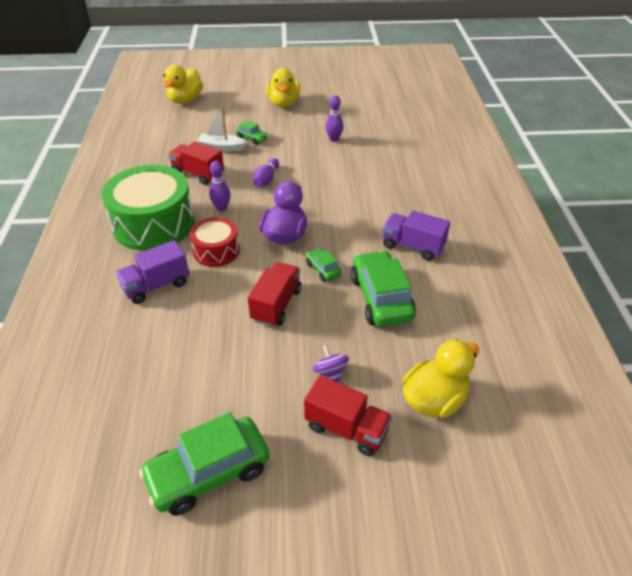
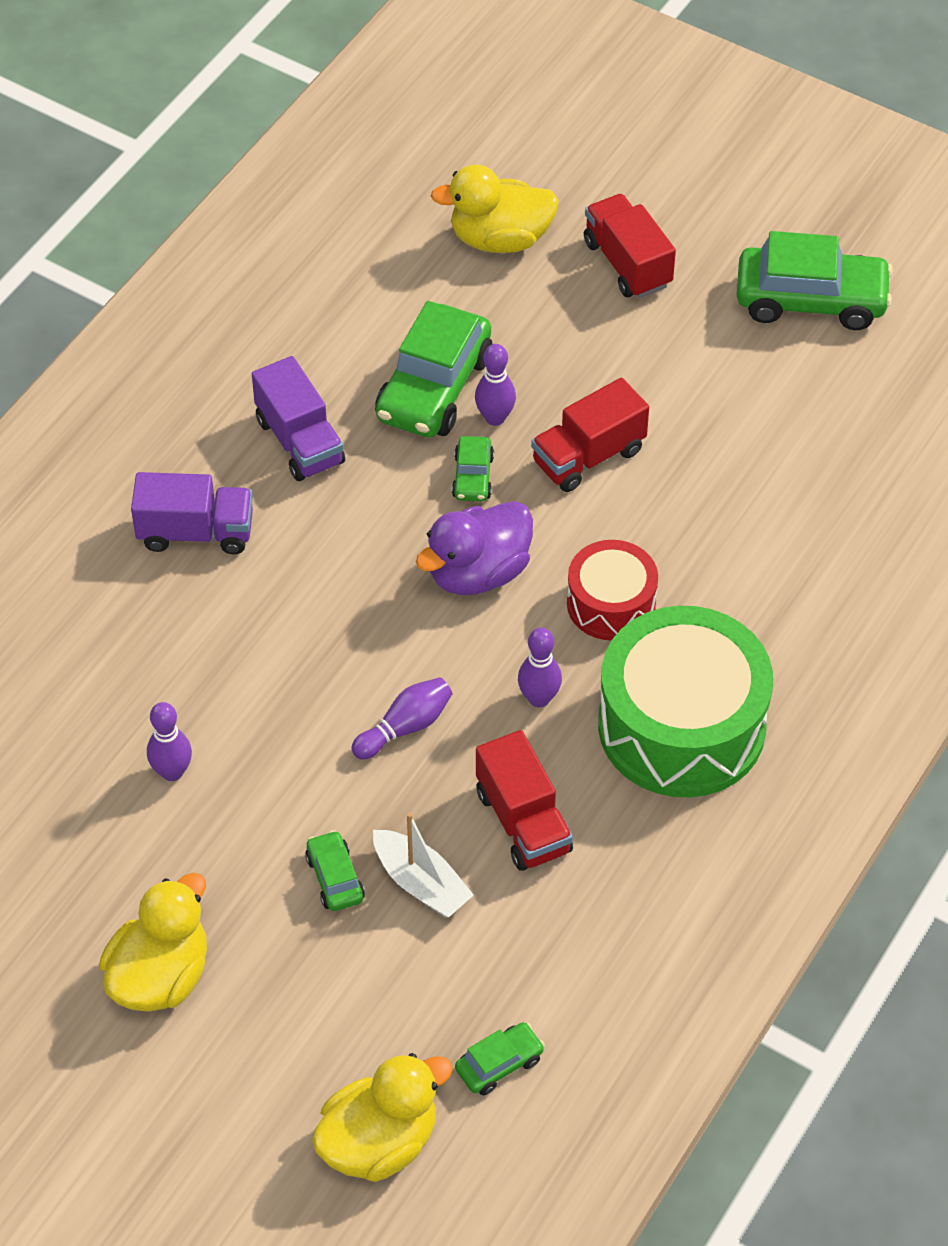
camera: 145 degrees left, 10 degrees up
(156, 286) = (744, 585): purple truck -> purple truck (196, 532)
(160, 124) = (499, 1064): none -> green car
(330, 372) = (592, 329): purple spinning top -> none
(338, 299) = (495, 418): none -> purple bowling pin

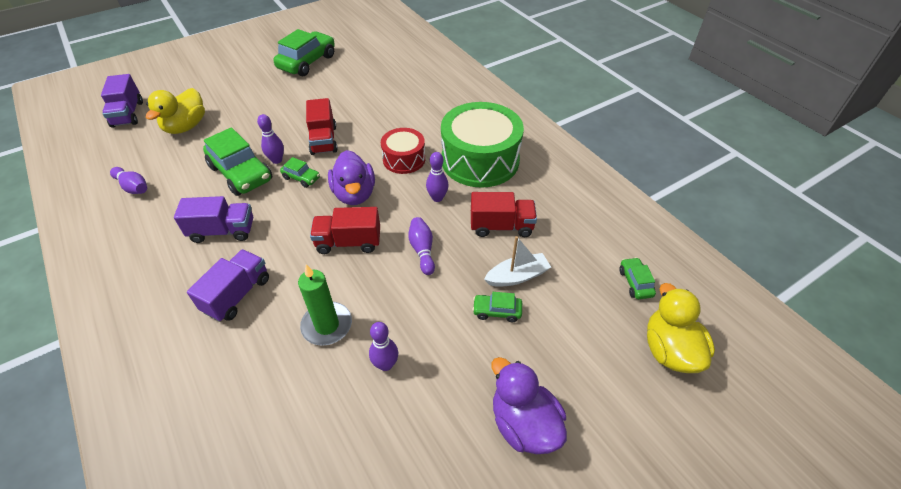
camera: 65 degrees left, 5 degrees down
(160, 976) = (524, 424): yellow duck -> purple duck
(200, 669) = (327, 325): none -> green candle
(322, 269) = (133, 187): none -> purple bowling pin
(481, 138) = (128, 114): none -> purple truck
(627, 263) = (240, 98): red truck -> red truck (348, 242)

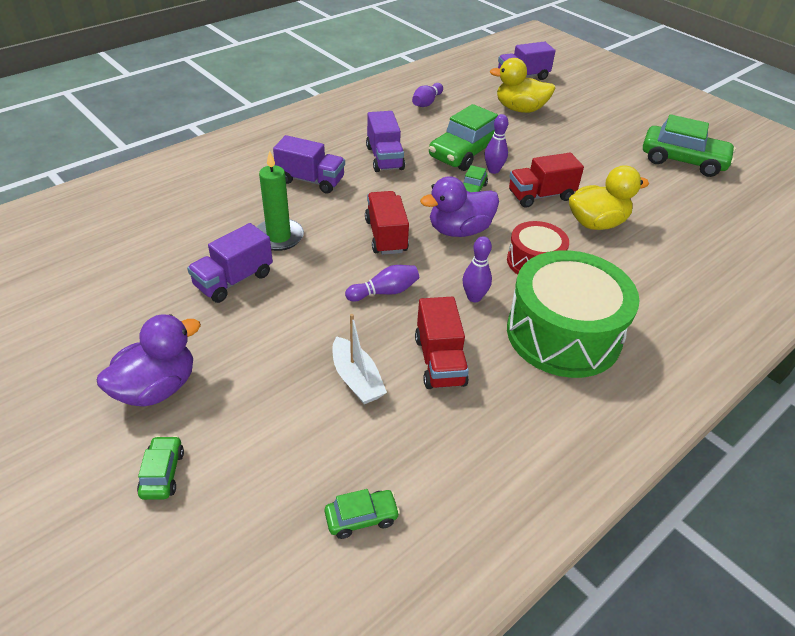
camera: 80 degrees right, 5 degrees down
(385, 364) = (234, 280): purple bowling pin -> purple truck
(497, 311) = (301, 361): green car -> green car (162, 473)
(669, 350) = (243, 551): yellow duck -> yellow duck (596, 223)

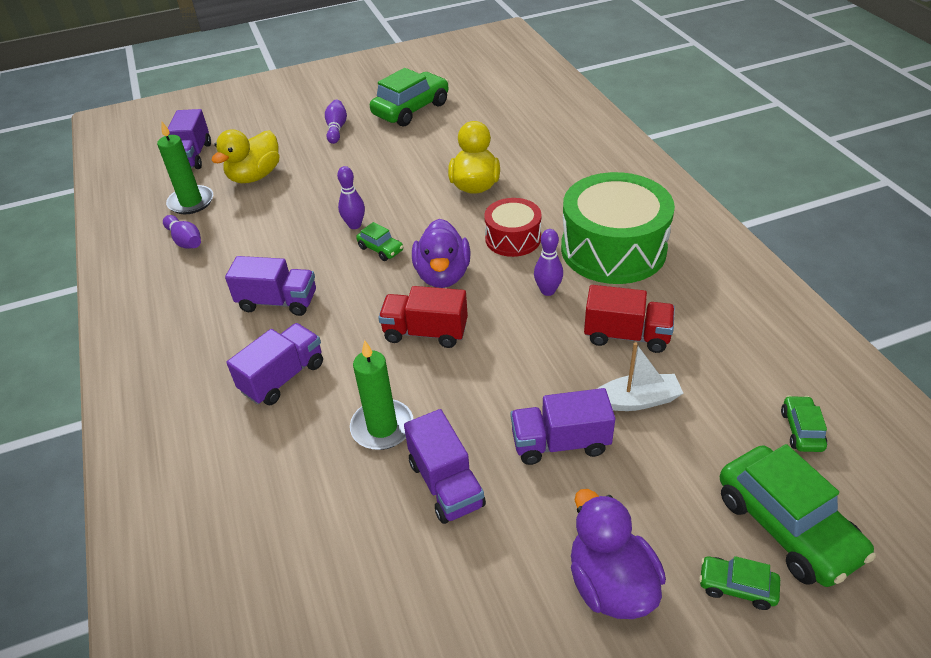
camera: 65 degrees left, 0 degrees up
(291, 336) = (560, 443): none -> purple truck
(384, 292) = (516, 353): purple bowling pin -> purple bowling pin (336, 129)
(465, 153) = (310, 237): green car -> green car (787, 526)
(469, 92) = (191, 202): none -> green candle
(540, 196) = (415, 206): red truck -> none

